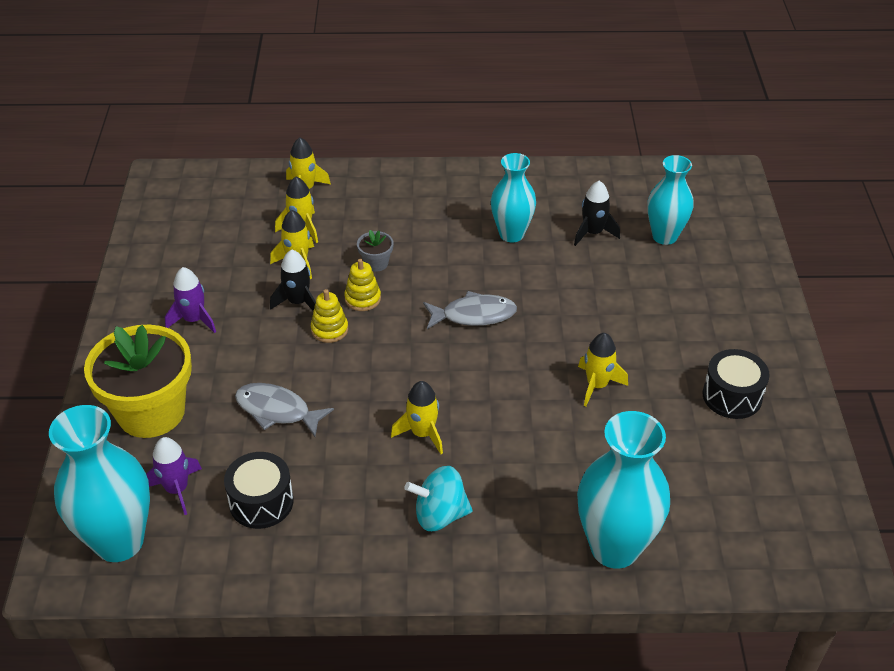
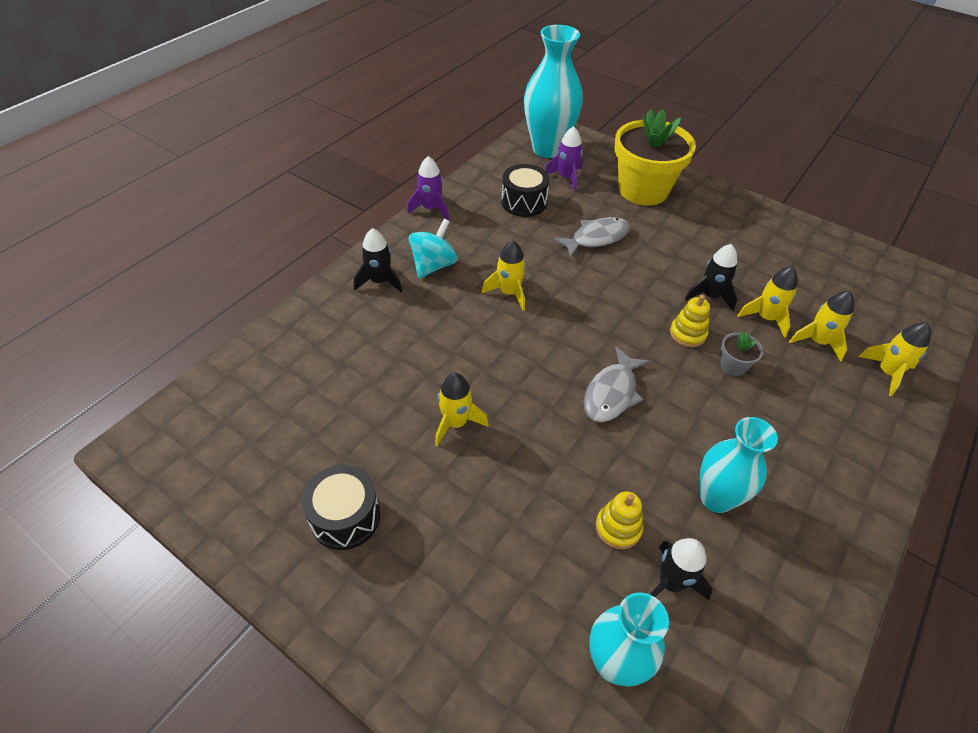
camera: 125 degrees right, 5 degrees up
(194, 320) = (726, 238): purple rocket -> purple rocket (431, 209)
(329, 329) = (662, 298): yellow stacking toy -> yellow stacking toy (618, 528)
(505, 543) = (380, 281): none -> black rocket
(614, 547) = (314, 329): turquoise vase -> none

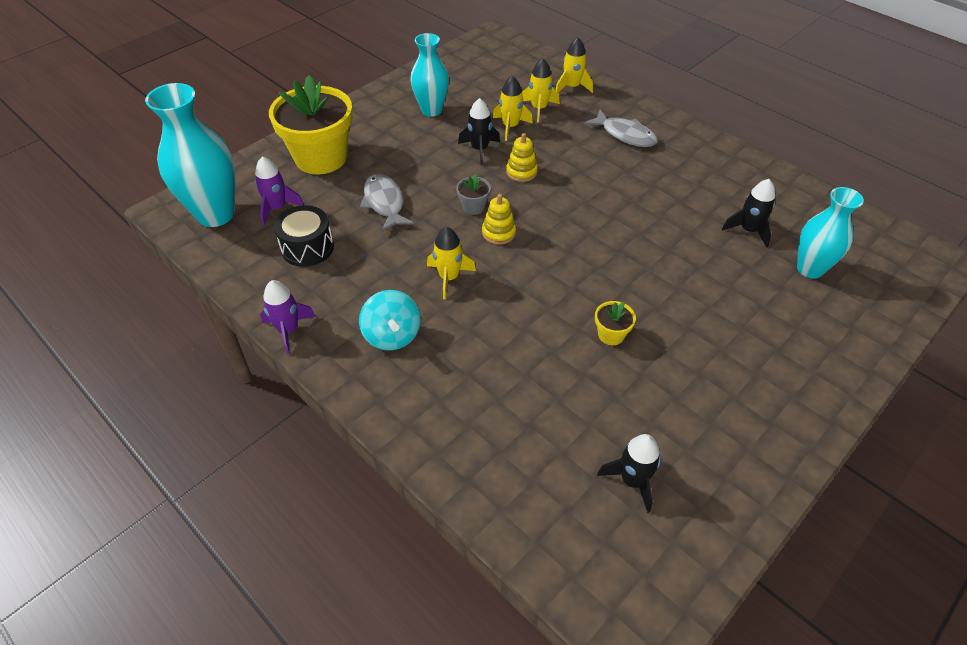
camera: 80 degrees left, 0 degrees up
(345, 517) = (714, 423): black drum -> none
(380, 281) = (407, 386): black rocket -> black rocket (632, 480)
(433, 265) = (392, 335): turquoise spinning top -> turquoise spinning top turned 150 degrees counterclockwise
(456, 423) = (611, 335): yellow rocket -> yellow flower pot
(612, 393) = (582, 228): grey fish -> grey fish (625, 135)
(618, 528) = (709, 248): yellow stacking toy -> yellow stacking toy (498, 233)
(716, 498) = (680, 193): turquoise vase -> turquoise vase (431, 110)
(733, 366) = (559, 156): grey flower pot -> grey flower pot (473, 207)

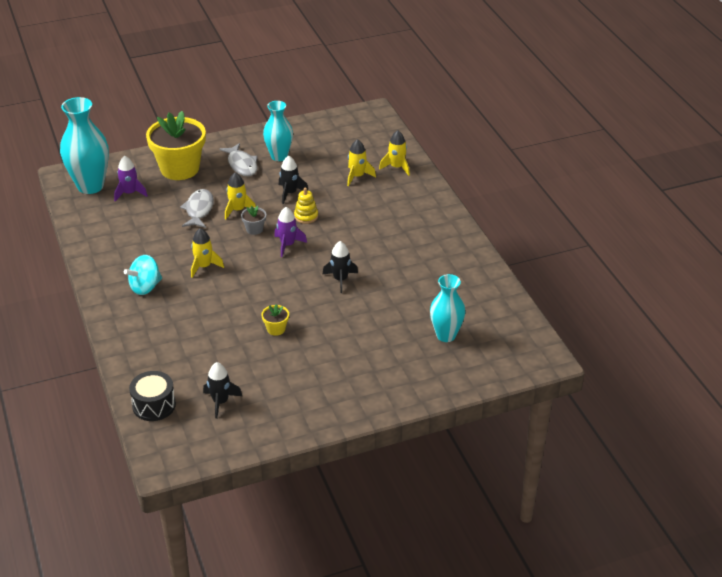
camera: 25 degrees right, 10 degrees down
(288, 330) = (89, 266): purple rocket -> purple rocket (287, 245)
(307, 248) = (131, 223): black drum -> black drum (154, 405)
(392, 335) = (145, 287): turquoise spinning top -> turquoise spinning top turned 45 degrees clockwise
(498, 233) = (257, 250): yellow stacking toy -> none
(510, 127) = (325, 183): yellow rocket -> yellow rocket (238, 210)
(625, 135) = (403, 212): grey fish -> grey fish (242, 165)
(748, 230) = (428, 300): black rocket -> black rocket (340, 279)

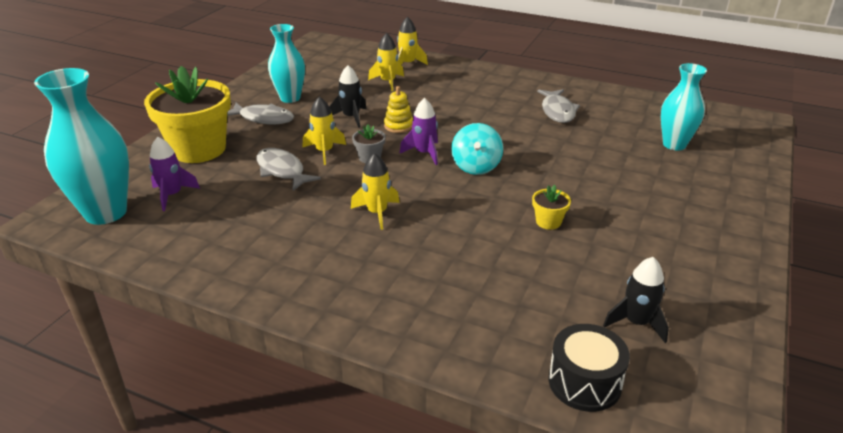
camera: 45 degrees left, 5 degrees down
(145, 287) = (347, 268): turquoise spinning top -> turquoise spinning top (476, 166)
(340, 279) = (520, 153): black rocket -> none
(422, 265) = (557, 111): none -> grey fish

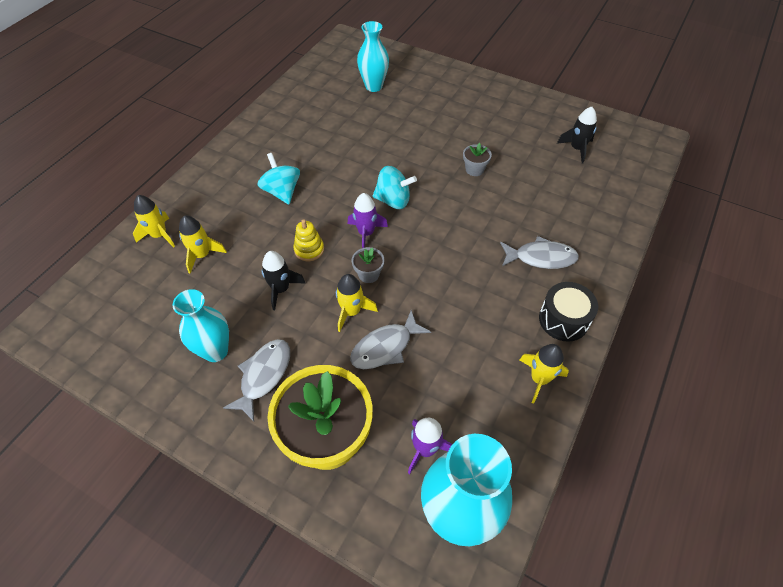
camera: 85 degrees left, 20 degrees up
(377, 213) = (461, 270): yellow rocket -> yellow rocket (539, 379)
(472, 107) = (282, 191): none -> turquoise spinning top
(548, 222) = (474, 169): yellow flower pot -> grey flower pot
(557, 111) = (305, 137): grey fish -> grey fish (541, 257)
(584, 382) = (630, 179): black drum -> black drum (563, 320)

